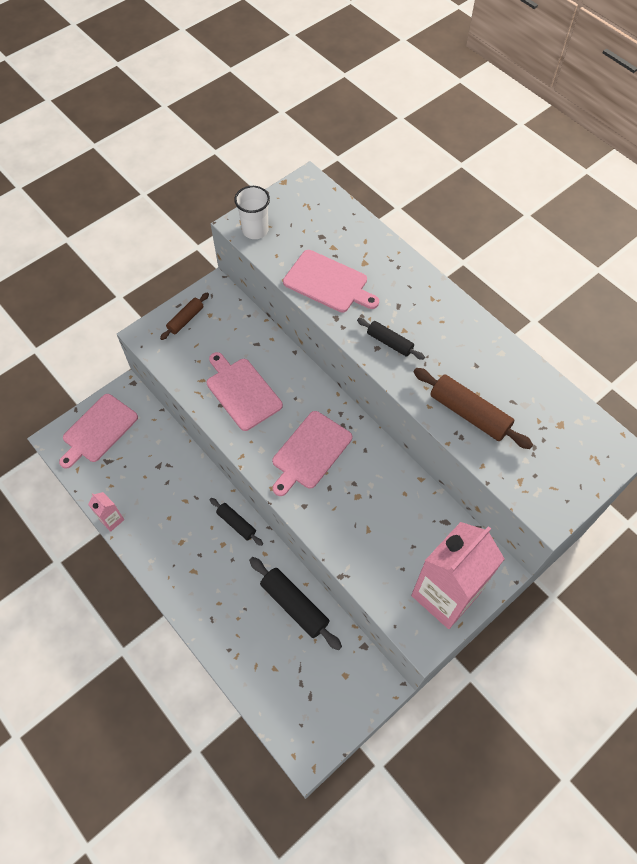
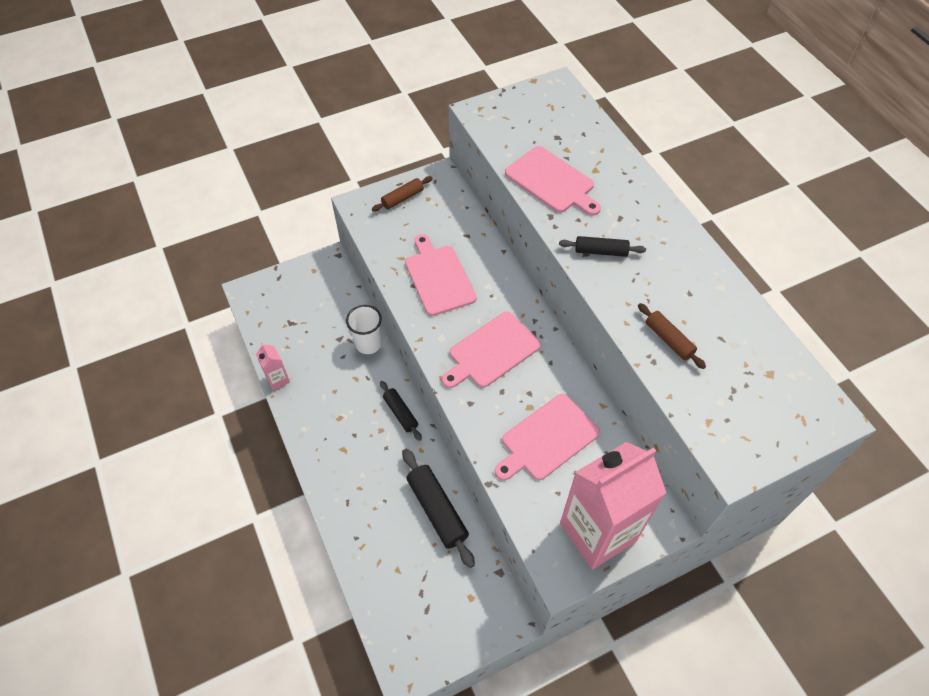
camera: 15 degrees right, 5 degrees down
(98, 430) = (291, 291): pink cutting board -> pink cutting board (547, 439)
(255, 230) = (491, 119): white cup -> white cup (368, 344)
(389, 342) = (601, 251): black rolling pin -> black rolling pin turned 45 degrees counterclockwise
(469, 413) = (668, 340): brown rolling pin -> brown rolling pin, size x0.60

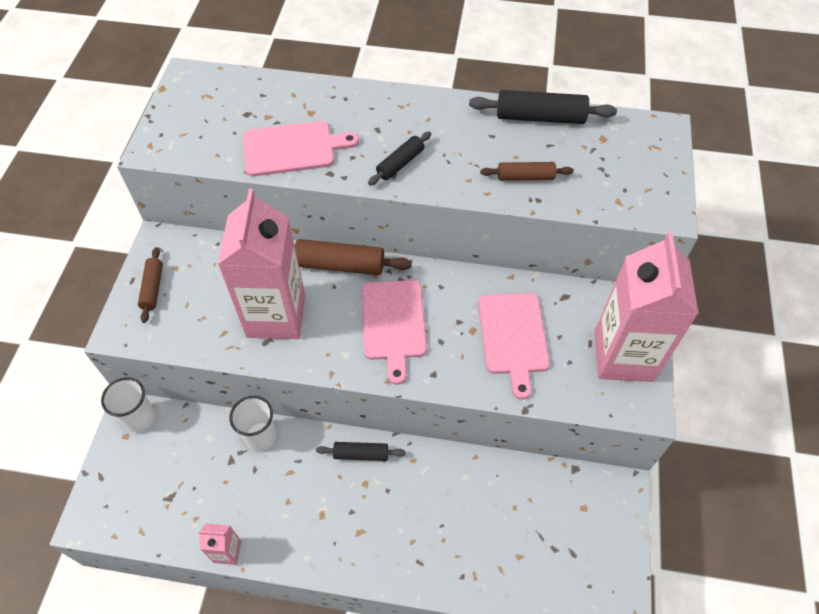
camera: 55 degrees left, 0 degrees up
(331, 269) = (140, 418): none -> white cup
(437, 510) = (483, 484): black rolling pin -> black rolling pin (540, 117)
(438, 277) = (276, 315): pink cutting board -> pink carton
(512, 287) = (340, 265): none -> brown rolling pin

